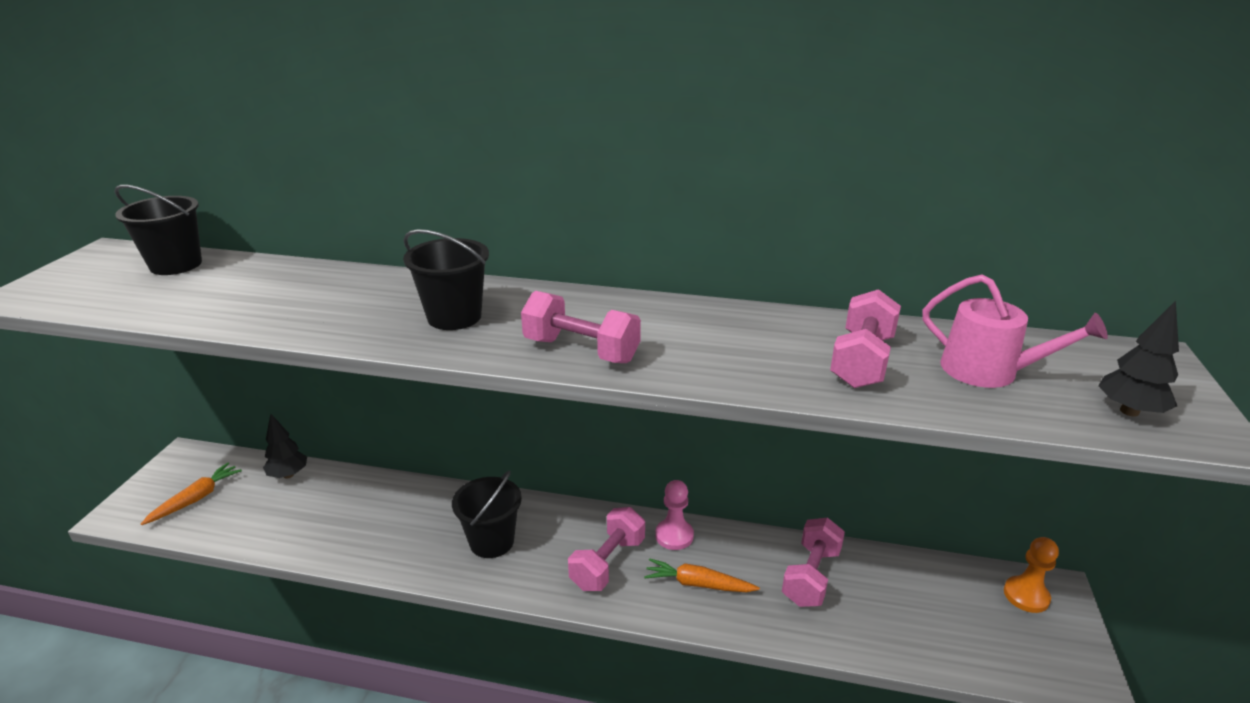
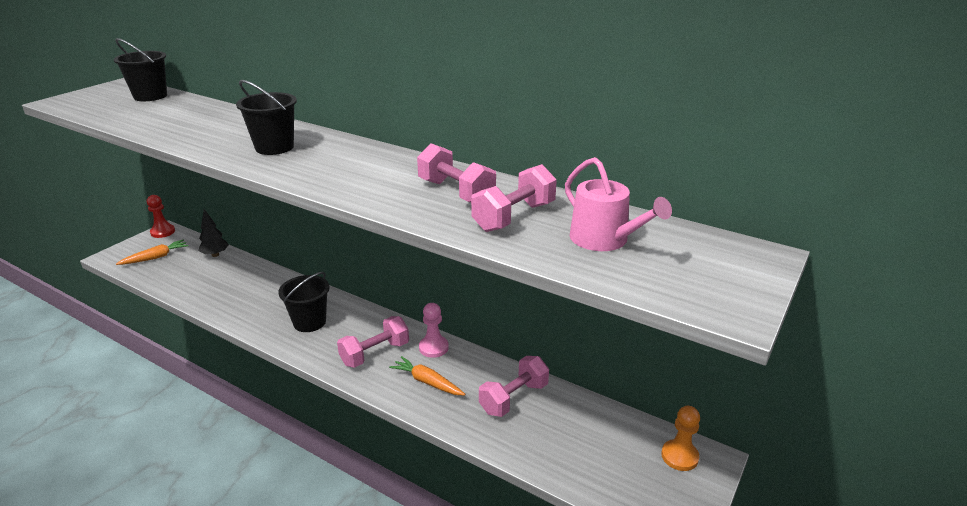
camera: 20 degrees right, 0 degrees up
(181, 457) = (163, 232): none -> red pawn
(581, 350) = (329, 178): pink dumbbell -> pink dumbbell (456, 192)
(1129, 411) = (684, 285): black tree -> none

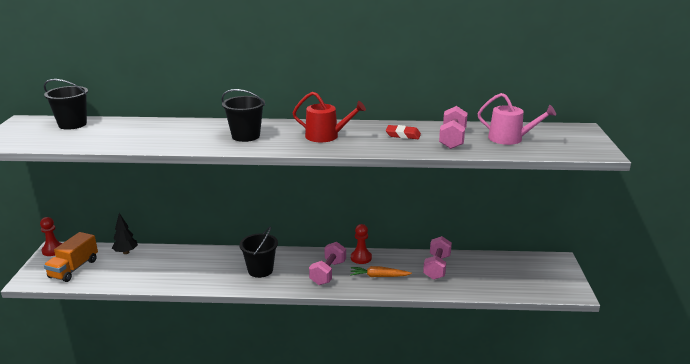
camera: 30 degrees left, 5 degrees down
(155, 257) = (74, 268): orange carrot -> orange truck
(359, 170) = (326, 136): none -> red watering can
(433, 347) = (361, 258): pink pawn -> red pawn
(456, 192) = (403, 135): pink dumbbell -> red eraser
(679, 456) = (544, 264): orange pawn -> none

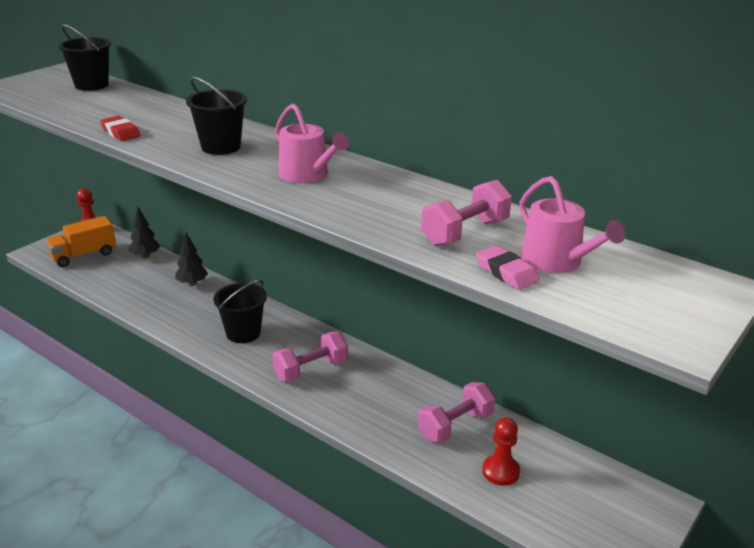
camera: 35 degrees right, 5 degrees up
(185, 256) = (192, 283): none -> black tree
(326, 136) = (307, 175): red watering can -> pink watering can
(361, 258) = (373, 368): red pawn -> red pawn (500, 471)
(379, 276) = (365, 403): orange carrot -> none
(403, 135) = (407, 204): red eraser -> red eraser (121, 132)
(498, 149) = (506, 272): none -> pink eraser

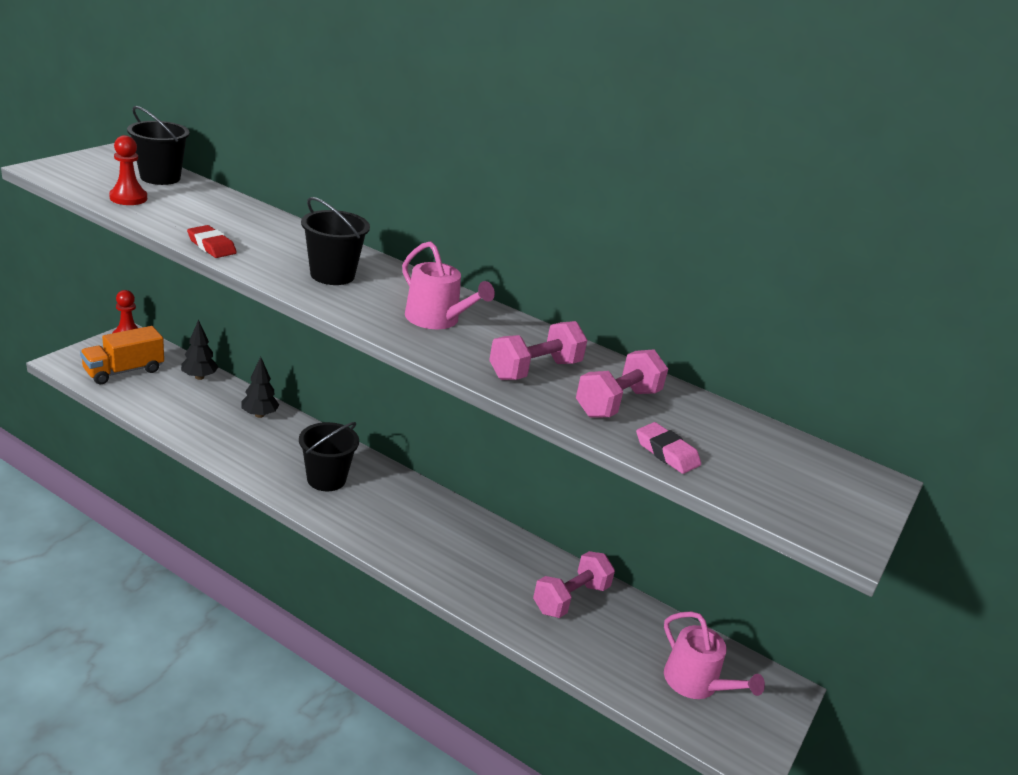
camera: 10 degrees left, 0 degrees up
(311, 370) = (408, 527): pink dumbbell -> pink dumbbell (535, 370)
(500, 471) = (621, 651): red pawn -> red pawn (128, 198)
(557, 261) = (715, 443): pink watering can -> pink watering can (696, 683)

